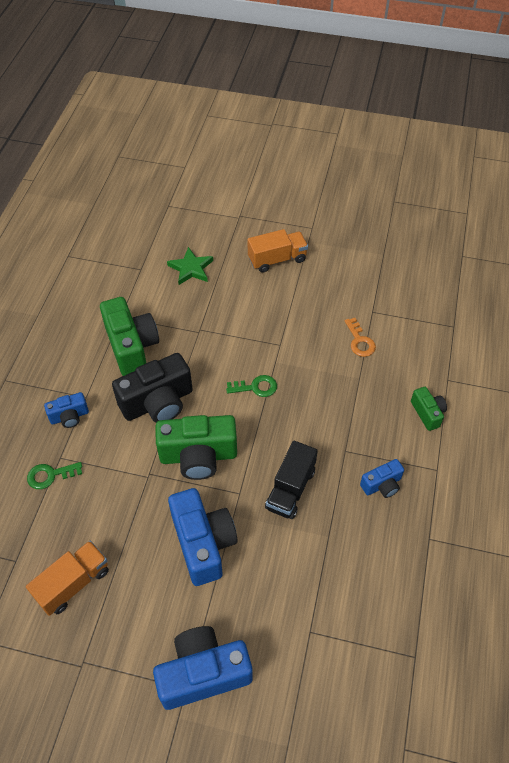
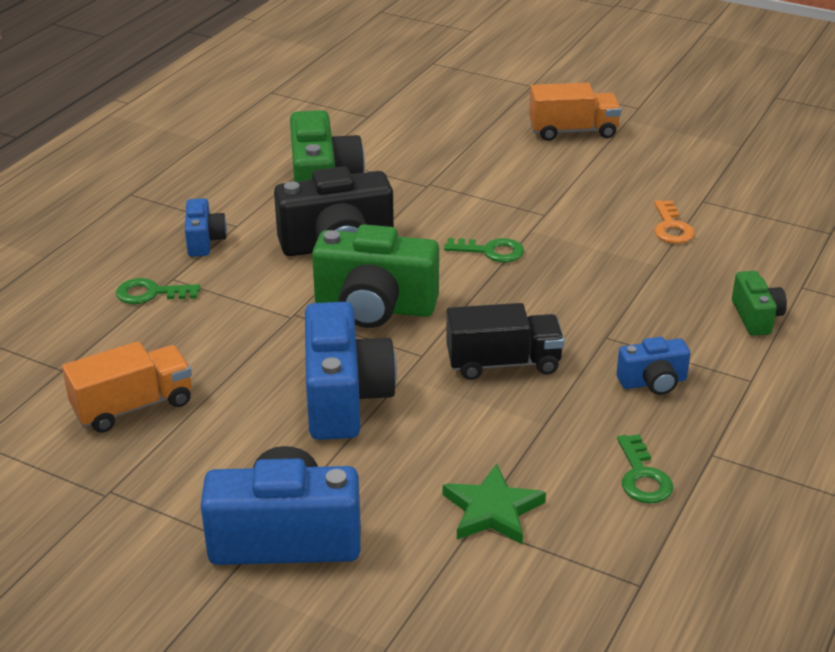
camera: 15 degrees right, 20 degrees down
(69, 416) = (204, 241): blue camera -> blue camera turned 90 degrees counterclockwise
(191, 268) = (441, 124): green star -> green star (492, 510)
(290, 489) = (503, 363): black truck -> black truck turned 135 degrees counterclockwise
(395, 568) = (642, 477): none -> green key

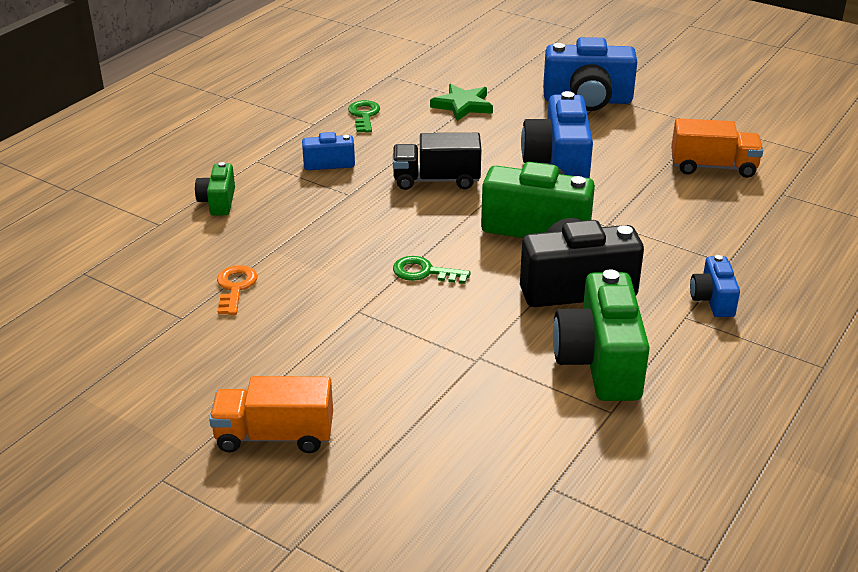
camera: 175 degrees left, 0 degrees up
(133, 406) = (713, 167): orange truck -> orange truck turned 150 degrees counterclockwise
(150, 293) = (741, 249): green key -> none

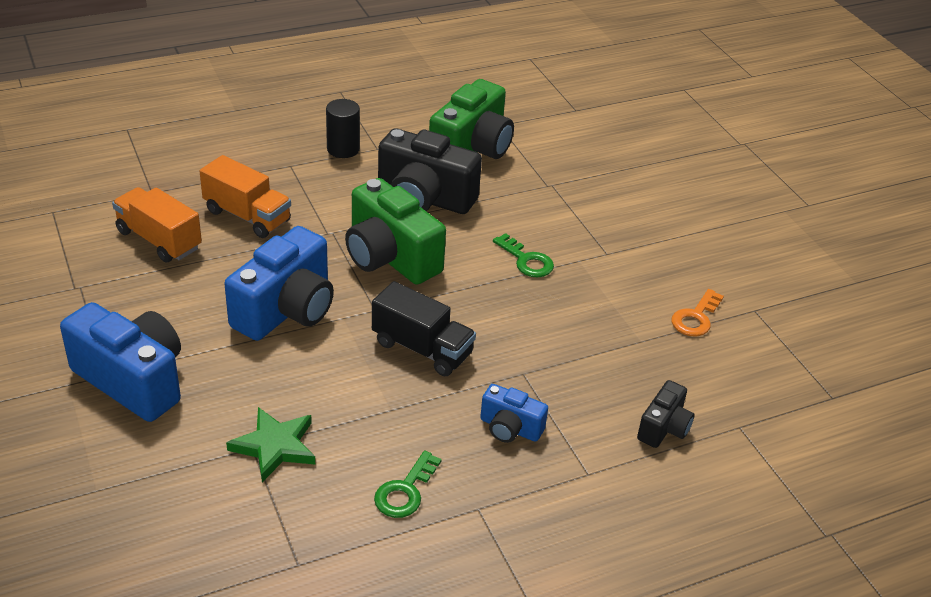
camera: 150 degrees left, 5 degrees up
(218, 202) = (664, 428): green camera -> black camera
(275, 436) = (723, 198): orange truck -> orange truck (247, 216)
(712, 300) = (343, 149): blue camera -> black cylinder

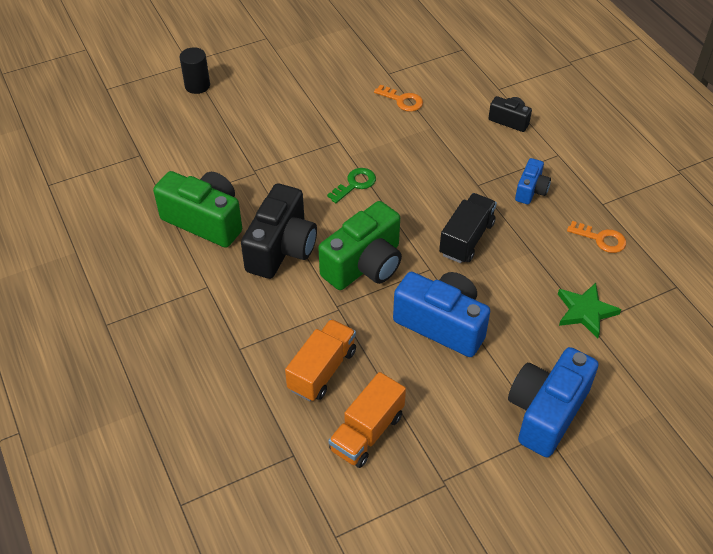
camera: 90 degrees left, 10 degrees up
(343, 149) = (210, 311): black cylinder -> black cylinder (197, 85)
(405, 491) = (601, 239): green key -> orange key

